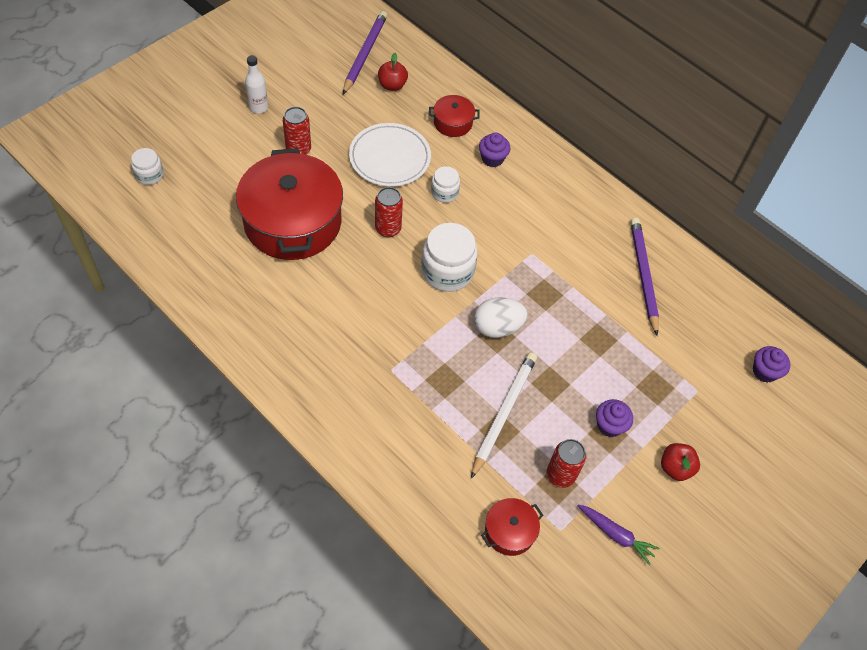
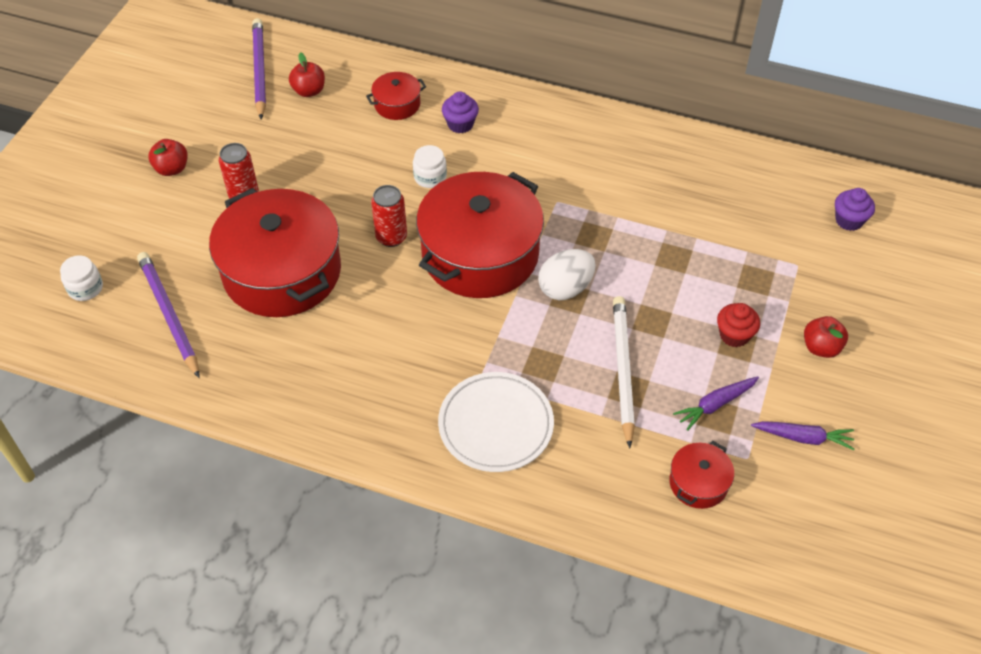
camera: 20 degrees left, 5 degrees down
(258, 107) = (172, 169): white bottle -> red apple
(390, 158) = (350, 165): white plate -> white plate (496, 425)
(447, 271) = (480, 254): white jar -> red pot
(560, 475) = (715, 405): red can -> purple carrot
(610, 425) = (734, 335): purple cupcake -> red cupcake
(643, 275) = (680, 177): purple pencil -> purple pencil (169, 315)

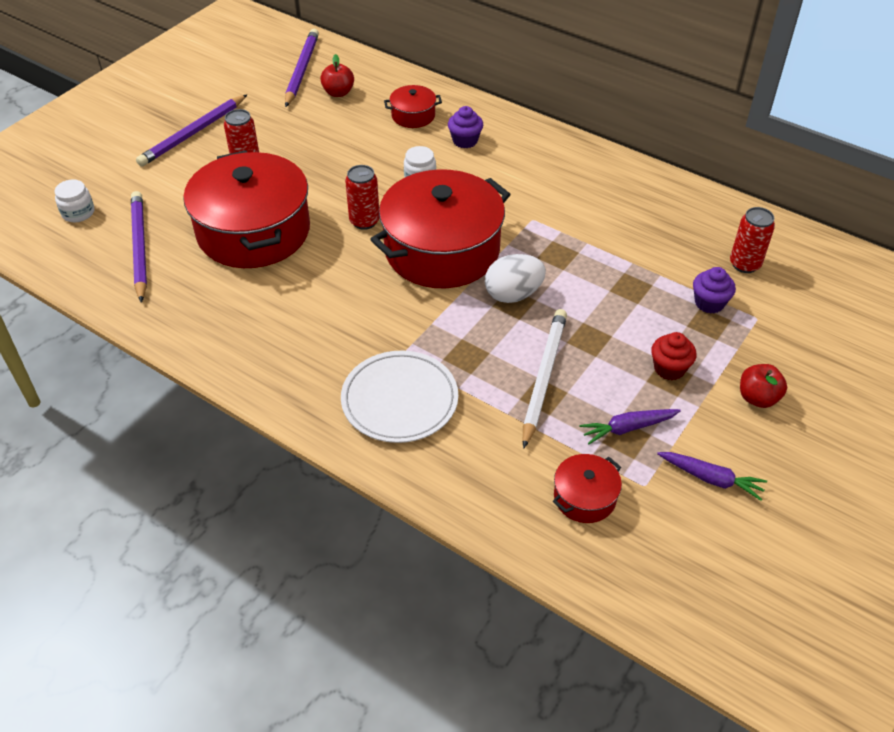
camera: 15 degrees right, 5 degrees down
(172, 169) = (193, 133): red apple -> purple pencil
(770, 210) = (745, 264): none -> red can
(849, 220) = (825, 288): purple cupcake -> purple cupcake (709, 303)

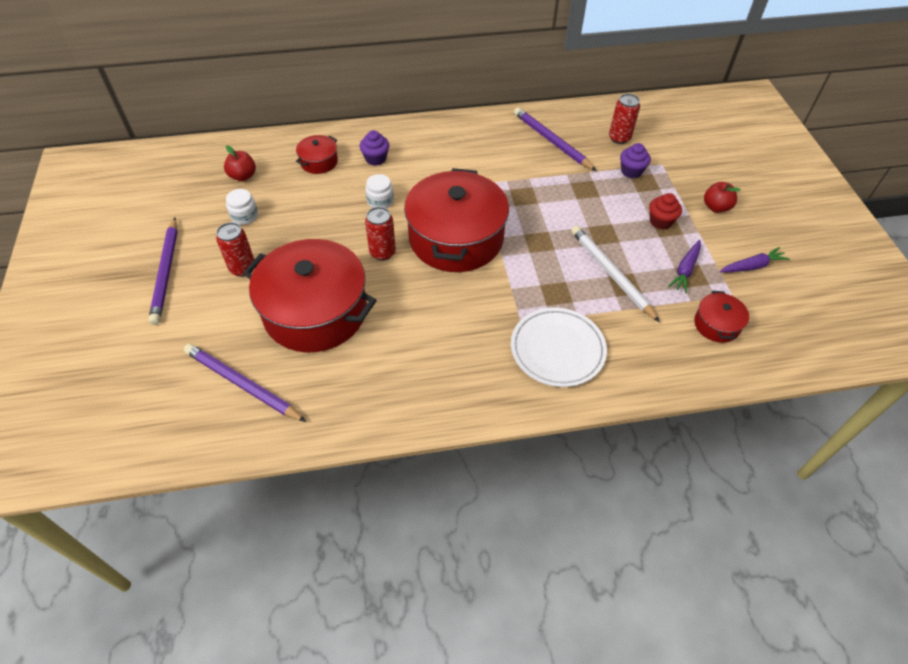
camera: 45 degrees left, 5 degrees up
(78, 213) = (150, 396): white jar -> white jar (244, 216)
(302, 70) = (191, 175): purple pencil -> purple pencil (552, 141)
(513, 294) = (532, 237): white egg -> none

